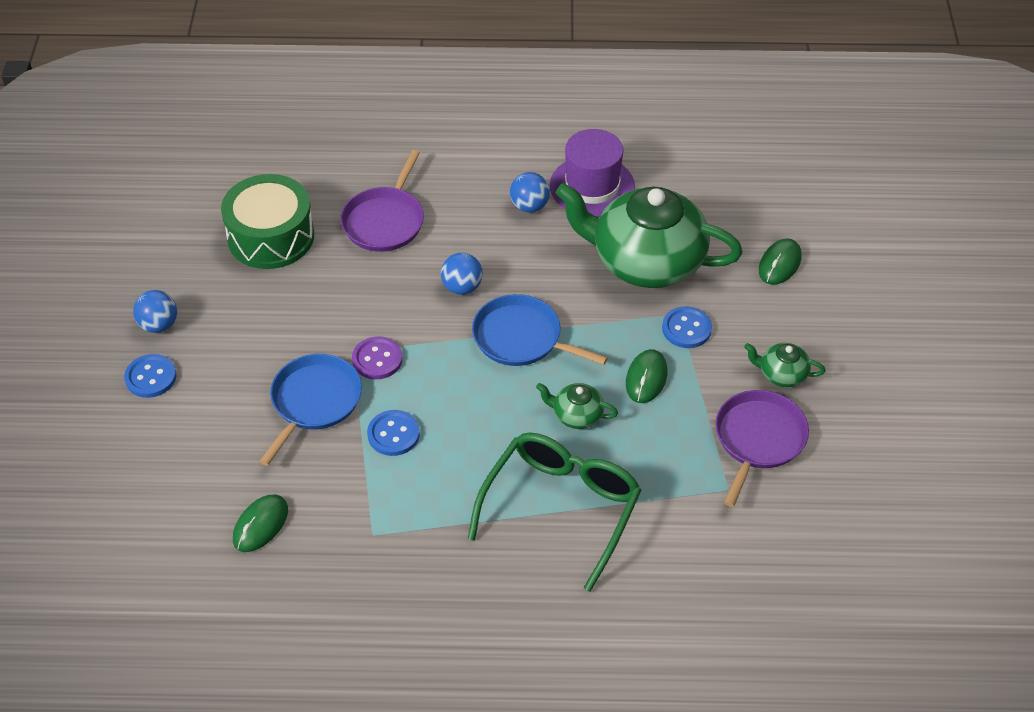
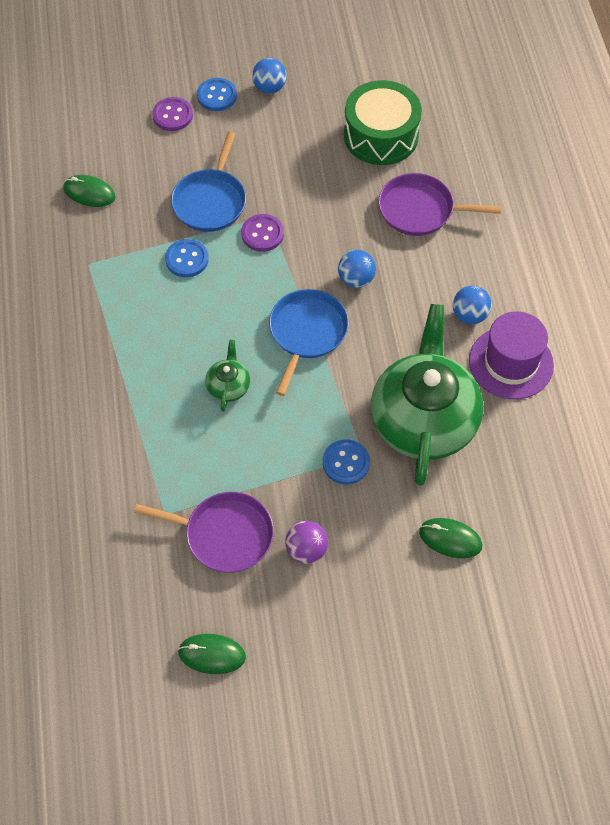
camera: 80 degrees right, 10 degrees up
(165, 425) = (172, 115): none -> purple button
(314, 402) = (210, 201): blue pan -> blue pan turned 90 degrees clockwise
(561, 509) = (128, 388): green glasses -> none
(646, 378) = (280, 436): green mouse -> green mouse (212, 654)
(782, 374) = (306, 550): green teapot -> purple ball

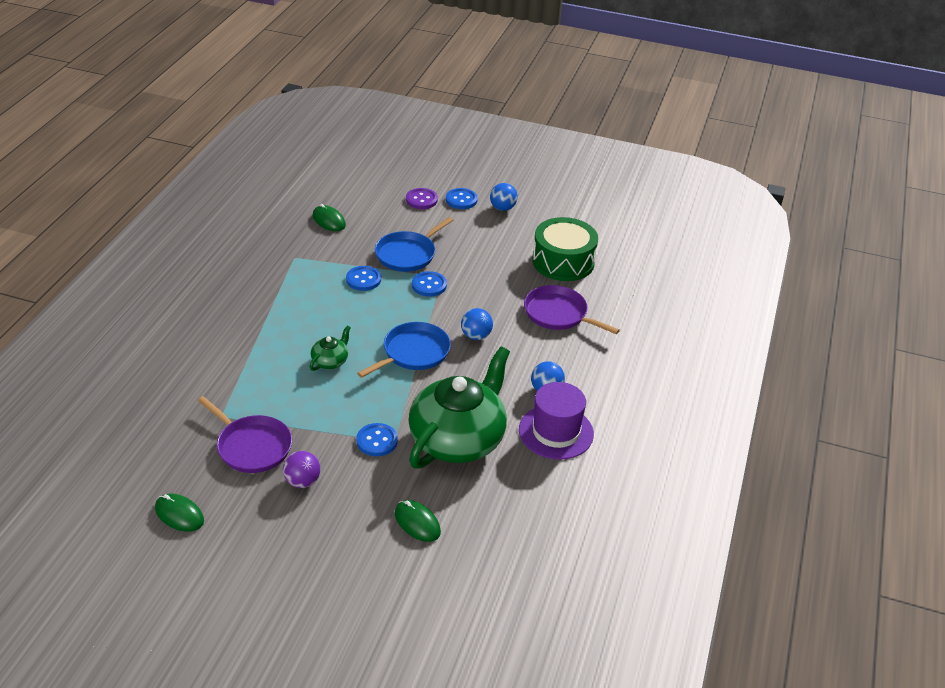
camera: 25 degrees right, 20 degrees down
(262, 234) = (429, 285): purple button -> blue button

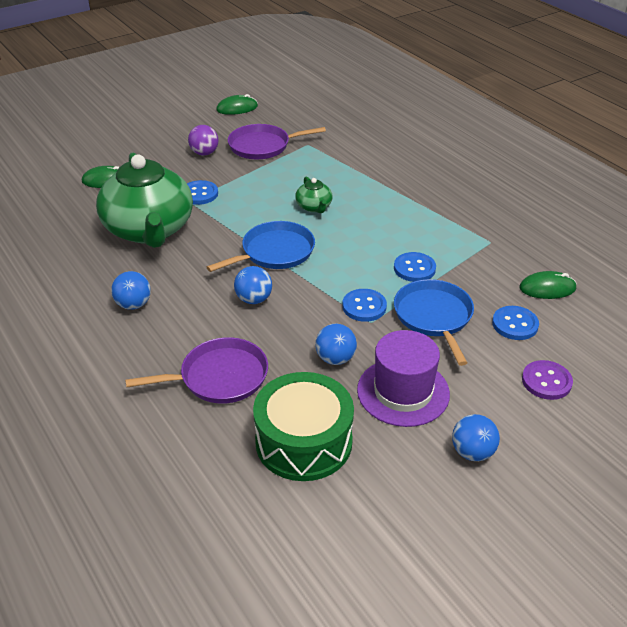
camera: 130 degrees right, 0 degrees up
(413, 353) = (274, 252): blue pan -> blue pan turned 120 degrees counterclockwise
(461, 200) = (522, 420): blue button -> blue button (515, 324)
(490, 277) = (335, 359): none -> blue ball
(556, 432) = (84, 283): purple hat -> purple hat (403, 392)

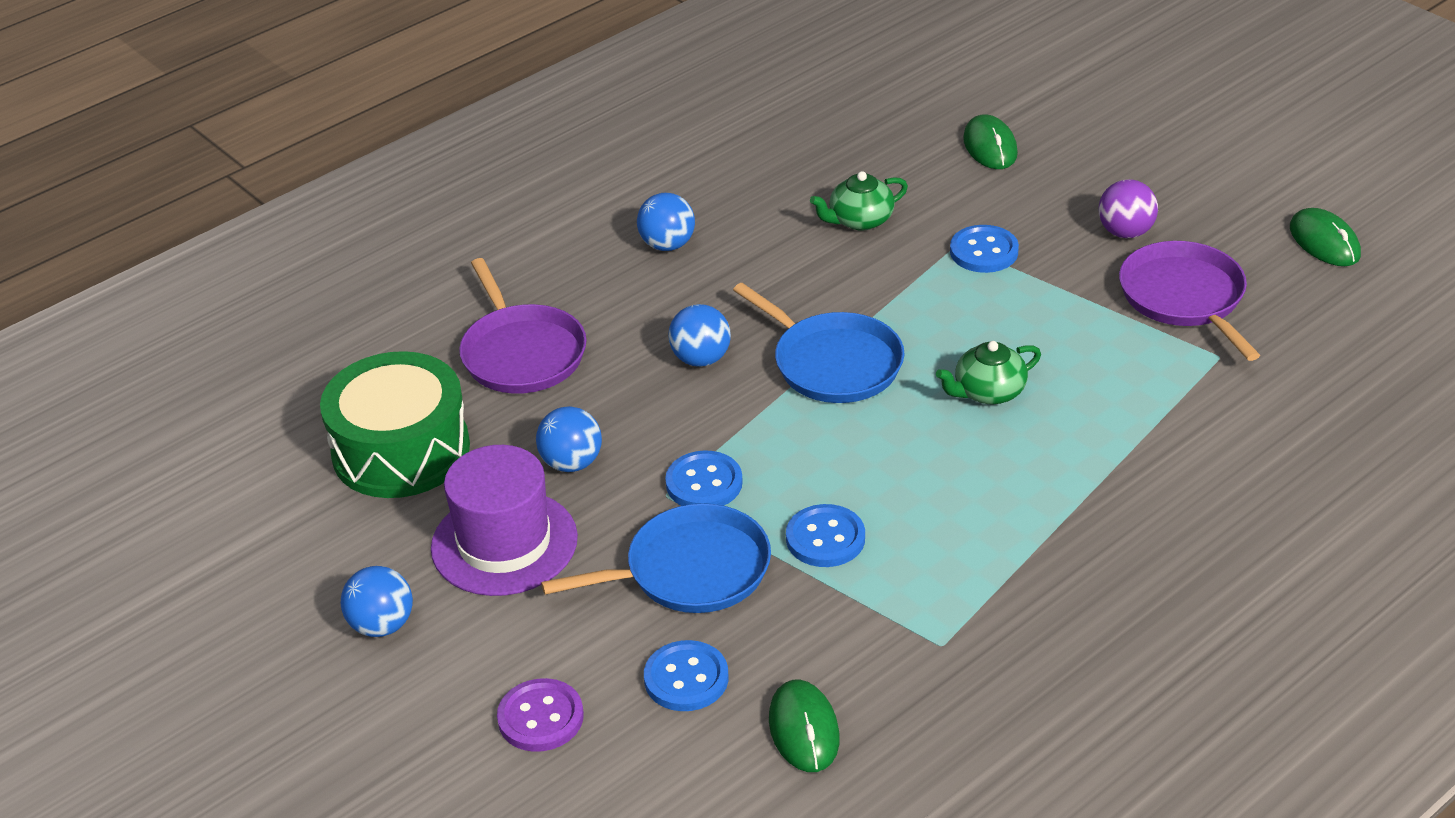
camera: 85 degrees right, 0 degrees up
(149, 230) = (860, 220): green teapot -> green teapot, size x0.41

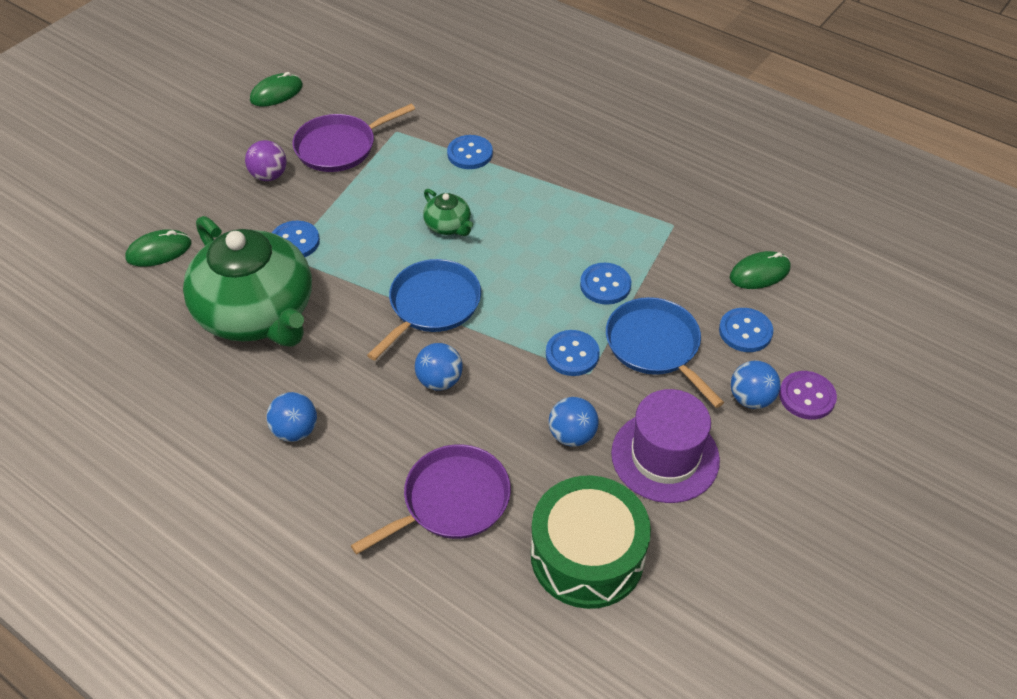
camera: 105 degrees left, 10 degrees up
(382, 625) = (769, 510): blue ball -> blue ball (750, 398)
(860, 220) = (258, 313): green teapot -> green teapot, size x2.43
(1154, 430) = (470, 154): none -> blue button

